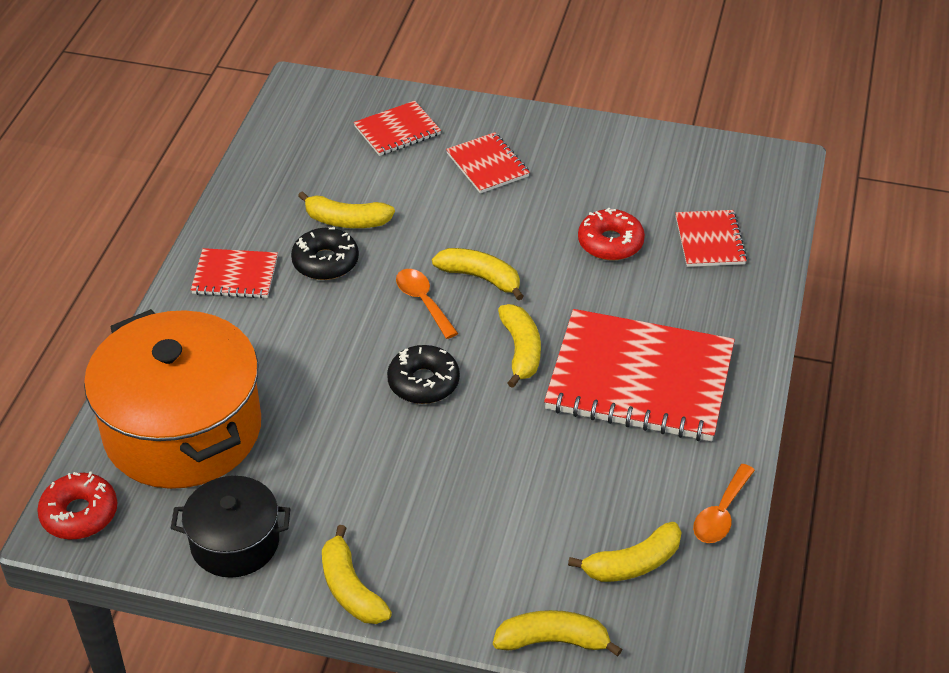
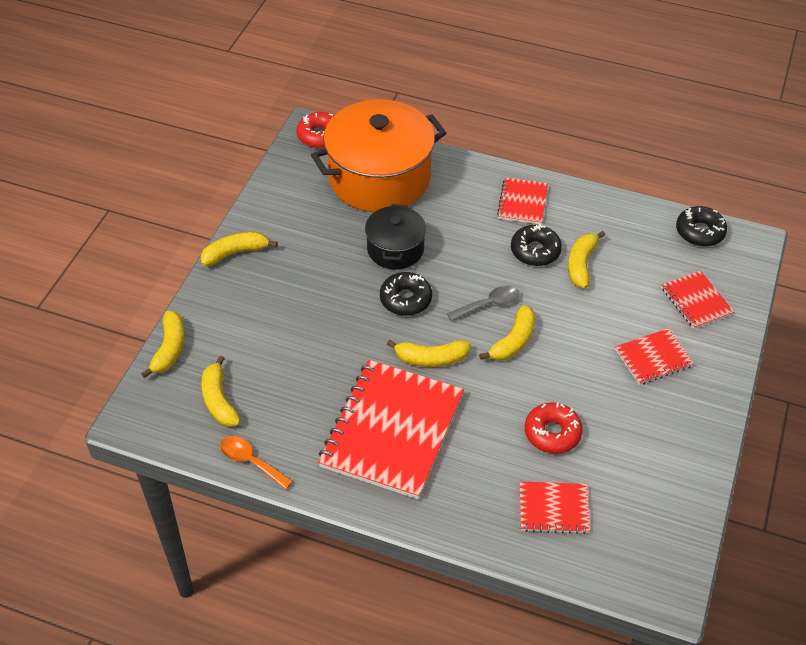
camera: 95 degrees right, 5 degrees up
(235, 542) = (283, 201): black pot -> black pot (395, 249)
(285, 124) = (699, 232): none -> black donut
(423, 302) = (488, 304): orange spoon -> grey spoon

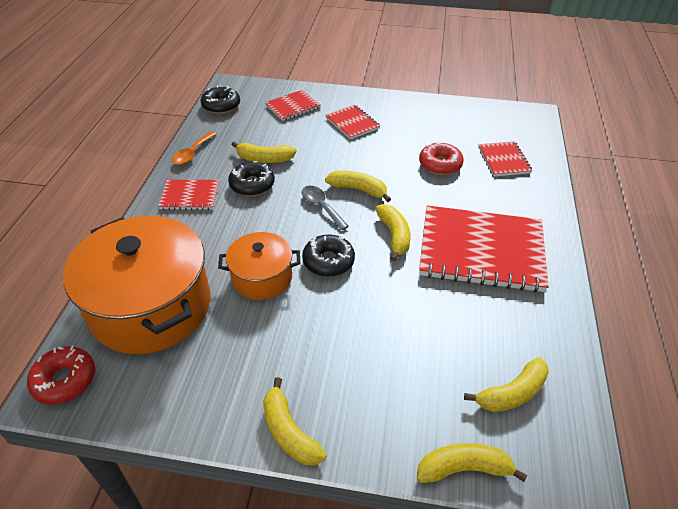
camera: 100 degrees left, 5 degrees down
(251, 461) = (567, 347): orange spoon -> orange spoon (192, 153)
(395, 249) = (262, 277): black pot -> orange pot

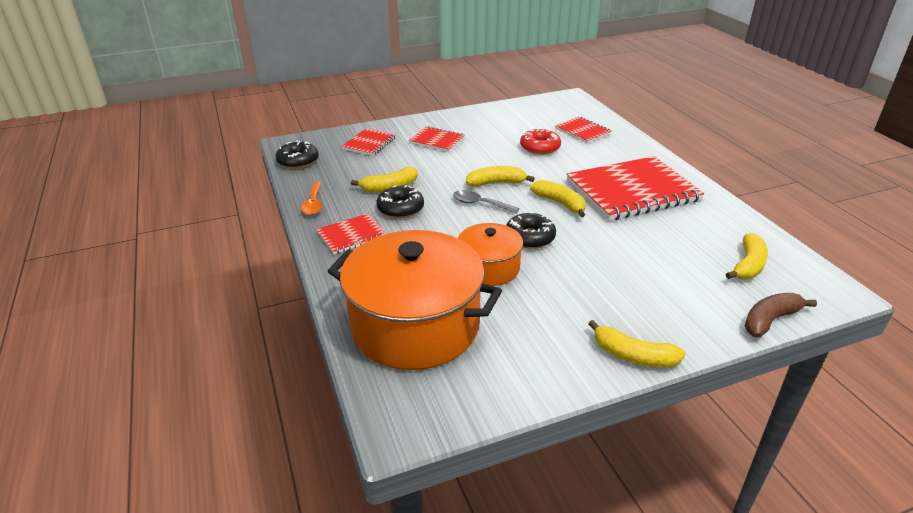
camera: 30 degrees left, 10 degrees down
(65, 380) = (400, 412): red donut -> none
(464, 468) = (770, 320): yellow banana -> brown banana

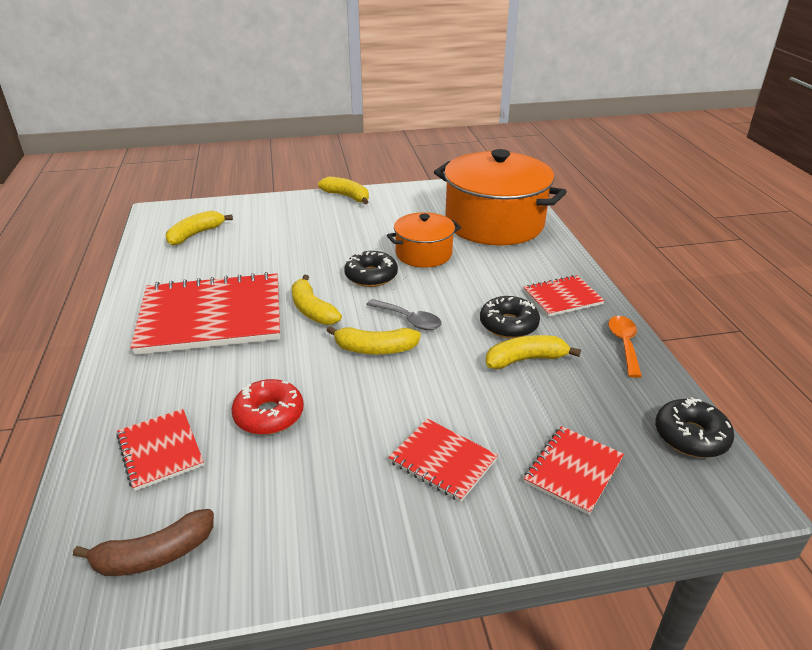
camera: 170 degrees left, 0 degrees up
(770, 320) = (233, 203): brown banana -> brown banana (154, 555)

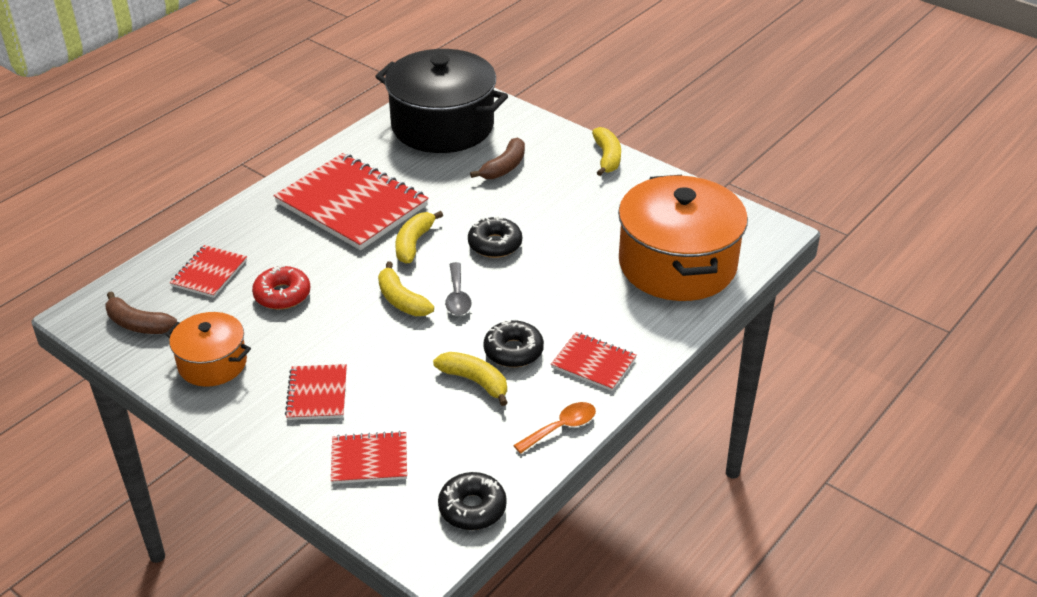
camera: 50 degrees right, 5 degrees up
(196, 234) = (442, 126): yellow banana -> black pot
(290, 233) = (504, 167): none -> brown banana
(423, 254) = (565, 252): orange pot -> orange pot (212, 363)

